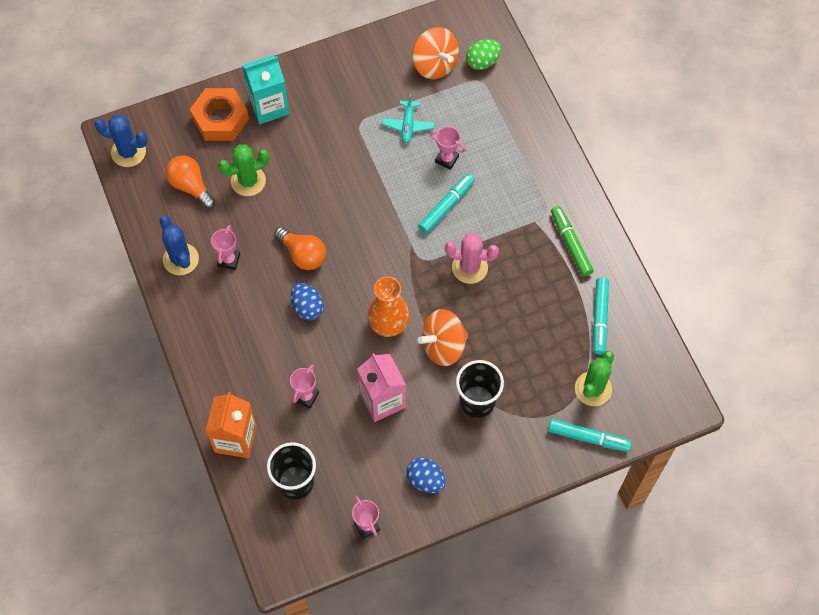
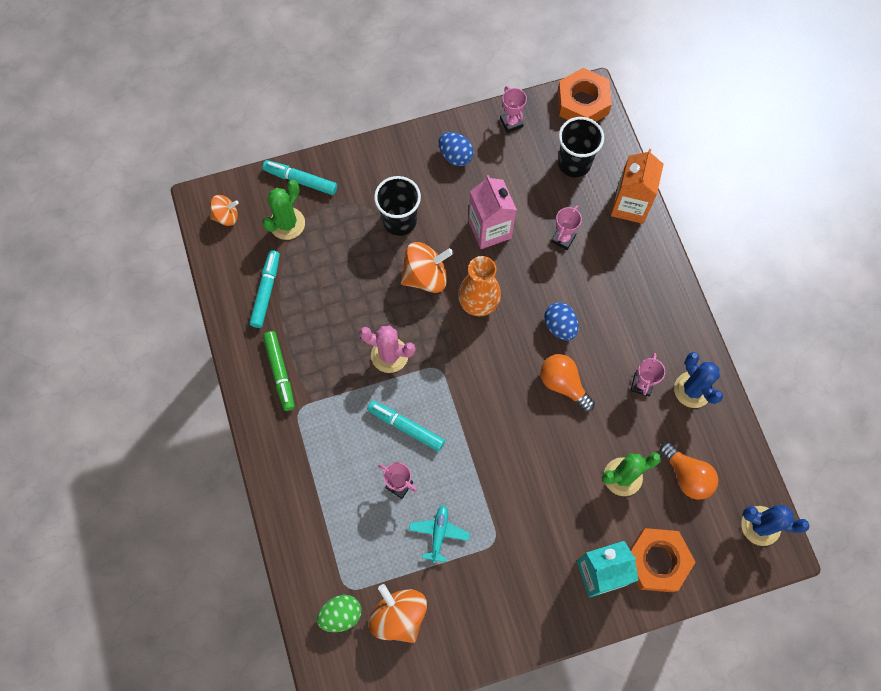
camera: 175 degrees left, 5 degrees up
(287, 558) = (582, 102): none -> orange nut
(446, 206) = (406, 427): turquoise marker -> turquoise marker turned 75 degrees clockwise
(657, 391) = (226, 216): none -> orange spinning top

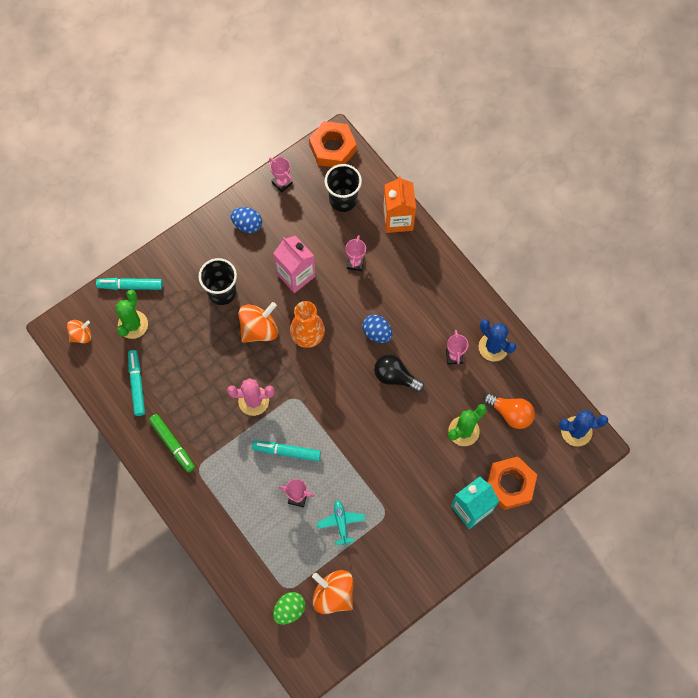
camera: 20 degrees left, 0 degrees up
(563, 384) = (395, 377): orange light bulb -> black light bulb

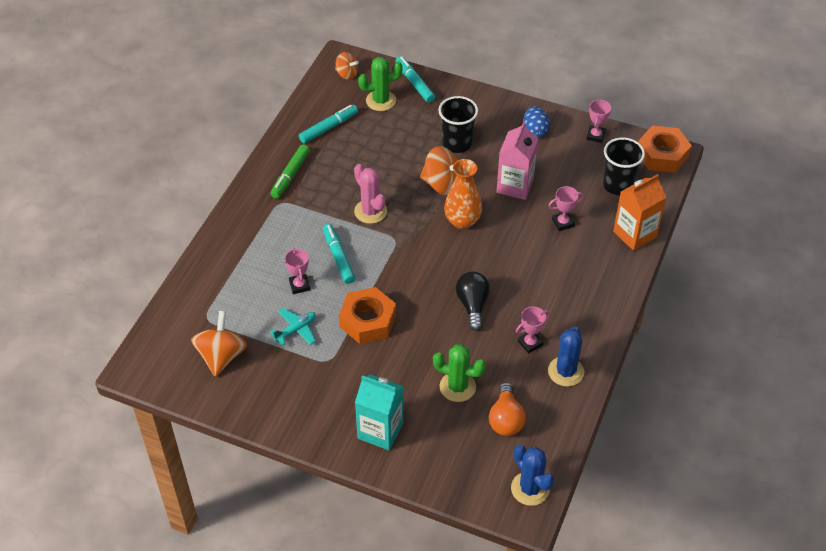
camera: 60 degrees right, 20 degrees down
(289, 609) = (186, 329): green egg -> none
(377, 333) = (506, 271): blue egg -> none
(509, 484) = (428, 453): orange nut -> orange nut (368, 321)

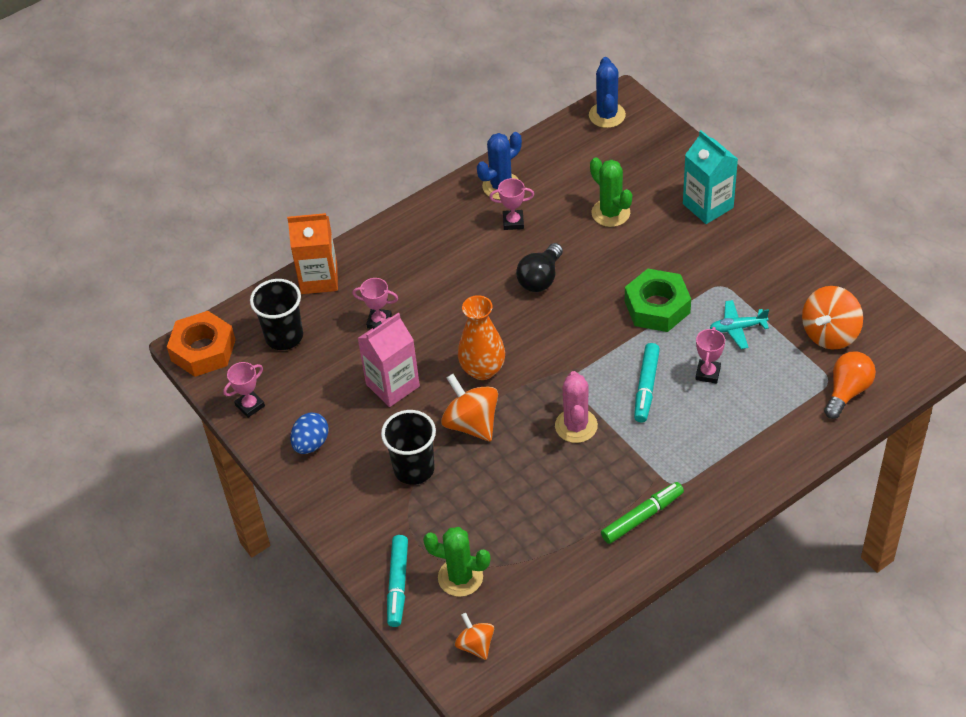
camera: 145 degrees left, 0 degrees up
(328, 128) = (554, 566): turquoise marker -> none
(368, 321) = (657, 307): orange nut -> green nut
(506, 419) = (587, 171): orange light bulb -> orange light bulb (847, 391)

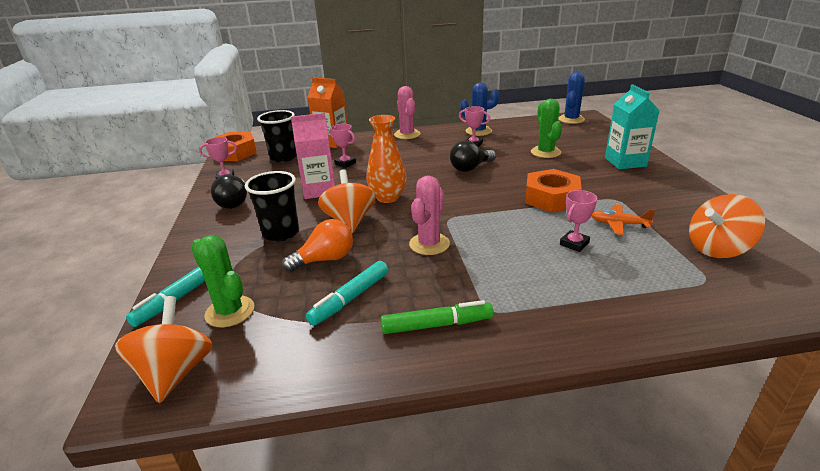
camera: 25 degrees right, 20 degrees down
(311, 444) = (234, 202): blue egg -> black light bulb
(410, 225) = (407, 134): none -> pink cactus
(475, 645) = (175, 373): orange spinning top -> orange spinning top, size x1.65
(646, 387) = (510, 237): turquoise marker -> turquoise marker (350, 298)
(657, 307) = (551, 198): green nut -> orange nut
(737, 328) = (619, 224): turquoise plane -> orange plane
(847, 391) = (728, 294): orange light bulb -> orange light bulb (325, 259)

